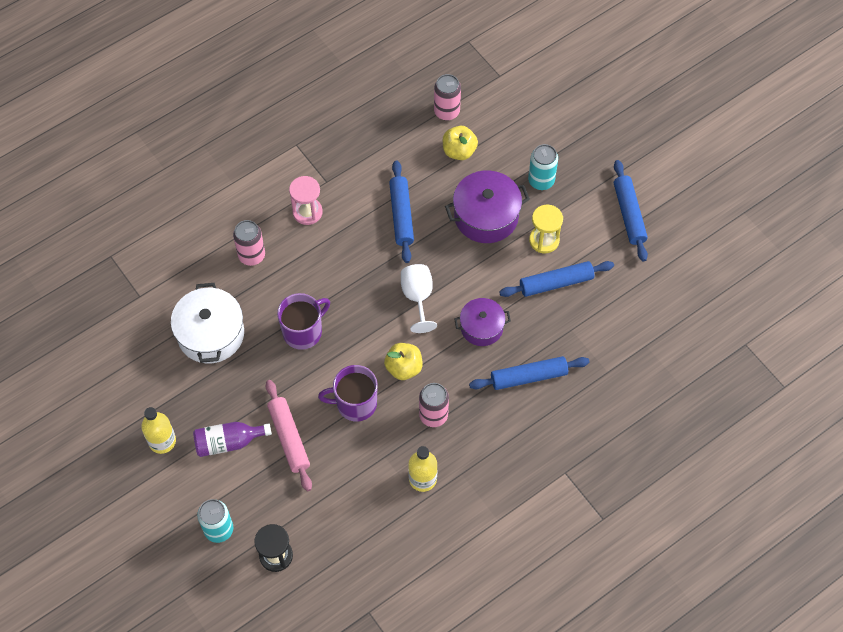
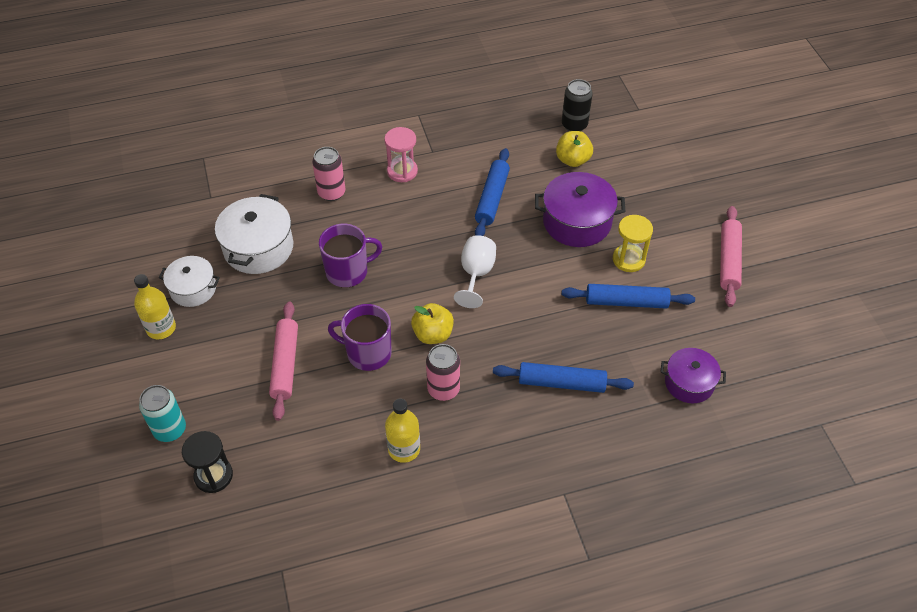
camera: 20 degrees right, 10 degrees down
(171, 394) = (193, 289): none -> white pot
(228, 442) = (224, 349): purple bottle -> none
(446, 112) = (574, 125): pink can -> black can
(481, 327) = (530, 320): purple pot -> purple pot (689, 383)
(541, 181) = (646, 206): turquoise can -> none
(629, 214) = (729, 261): blue rolling pin -> pink rolling pin

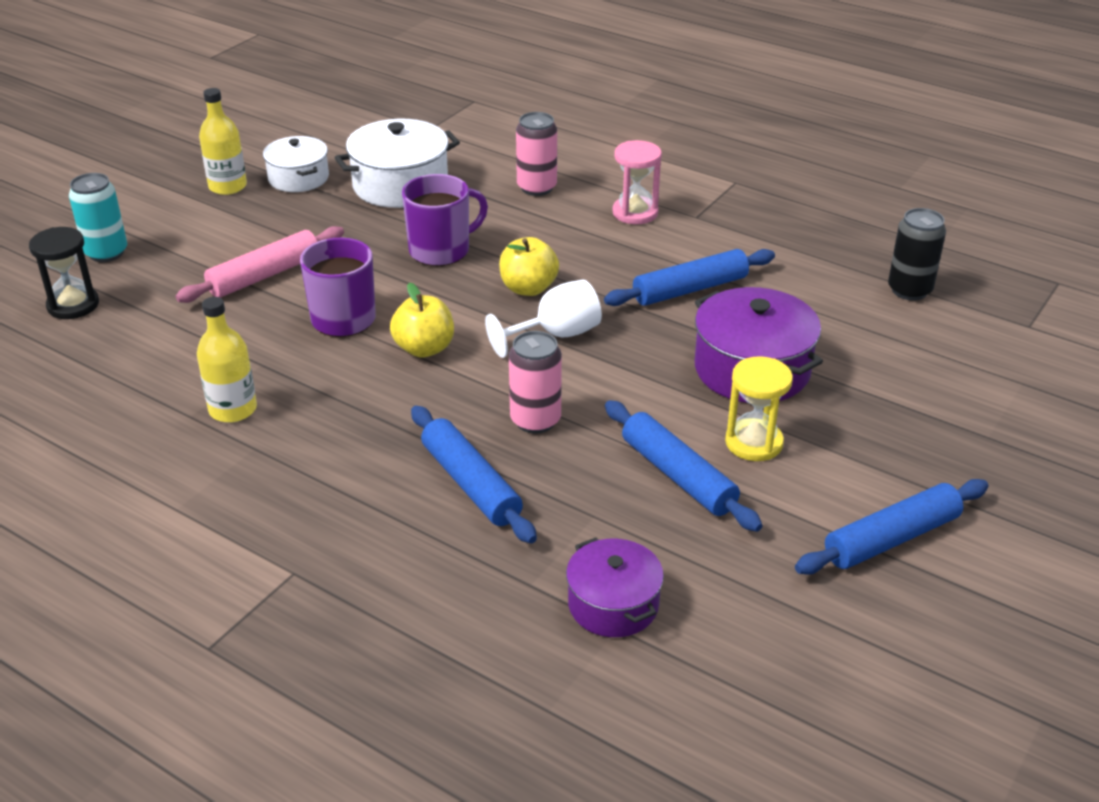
camera: 50 degrees right, 15 degrees down
(348, 271) = (441, 250): purple mug -> purple mug turned 60 degrees counterclockwise
(443, 389) = (352, 395): pink can -> pink can (535, 420)
(572, 160) = (849, 317): yellow apple -> yellow apple (528, 288)
(729, 261) = (891, 538): pink rolling pin -> blue rolling pin

